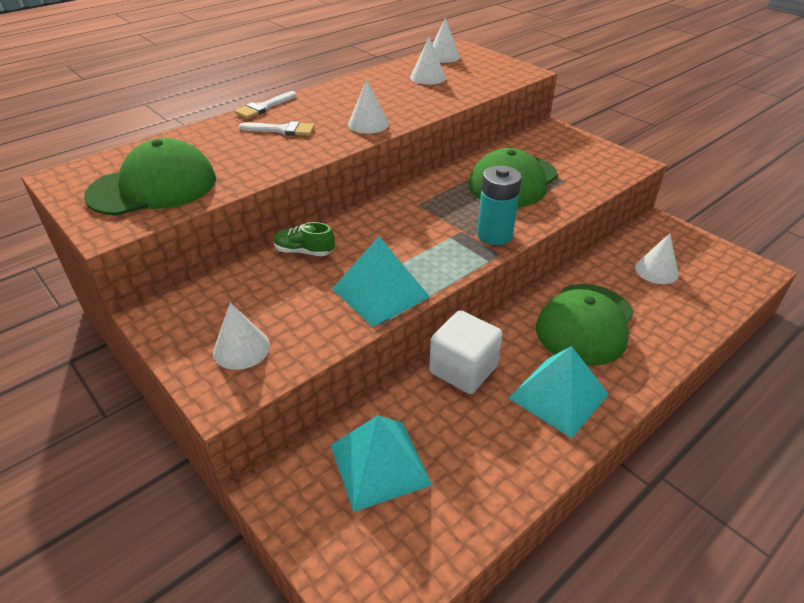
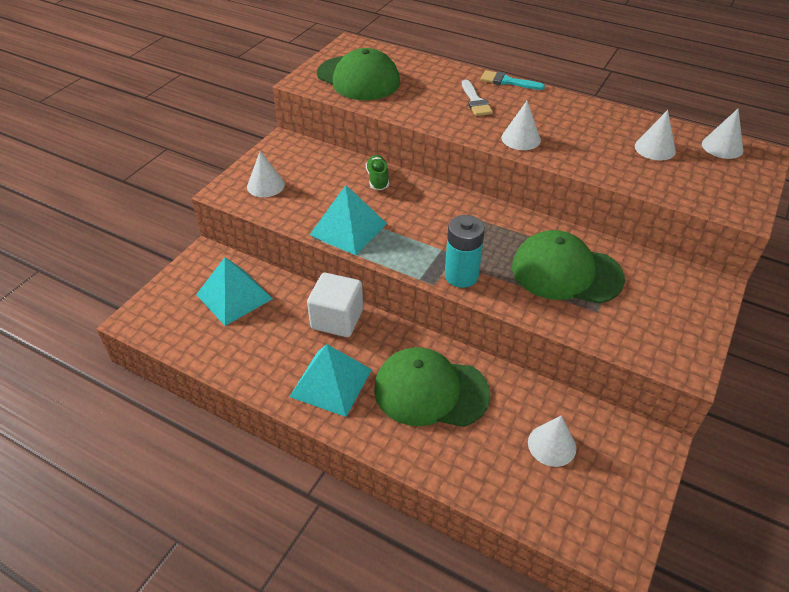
camera: 70 degrees right, 5 degrees up
(264, 107) = (507, 81): white brush -> turquoise brush

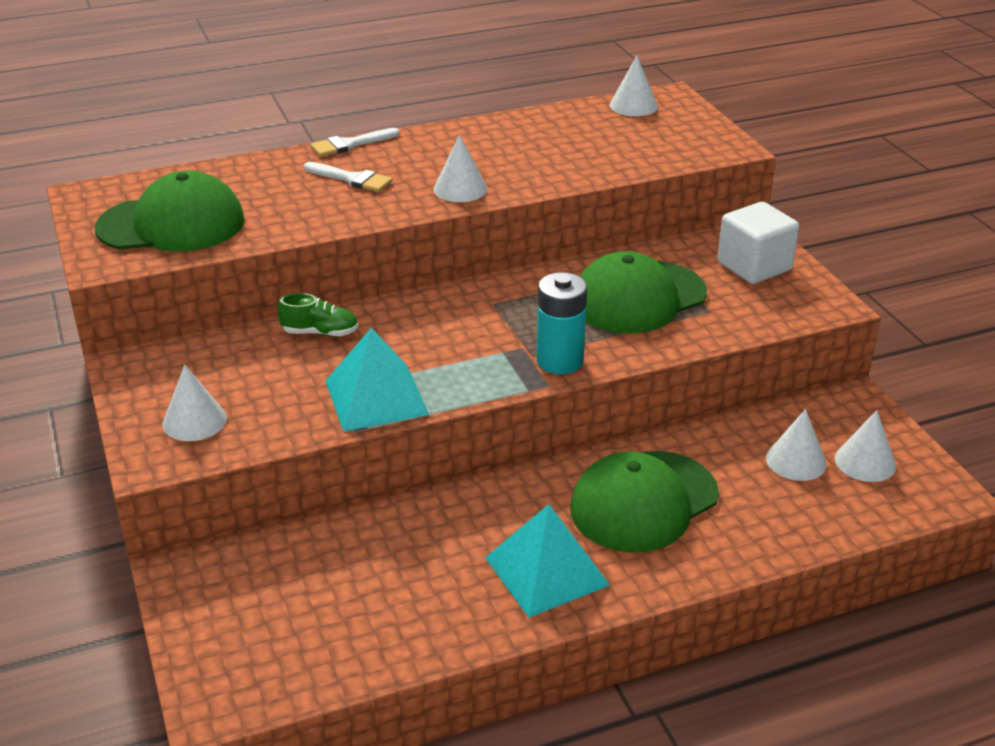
camera: 50 degrees left, 10 degrees down
(234, 296) = (298, 584): turquoise pyramid -> none
(337, 319) = (453, 515): white cube -> white cube (754, 266)
(377, 179) = (320, 333): green shoe -> green shoe turned 150 degrees clockwise
(507, 81) = (349, 144): turquoise brush -> white brush
(655, 148) = (586, 135): white cone -> white cone (865, 462)

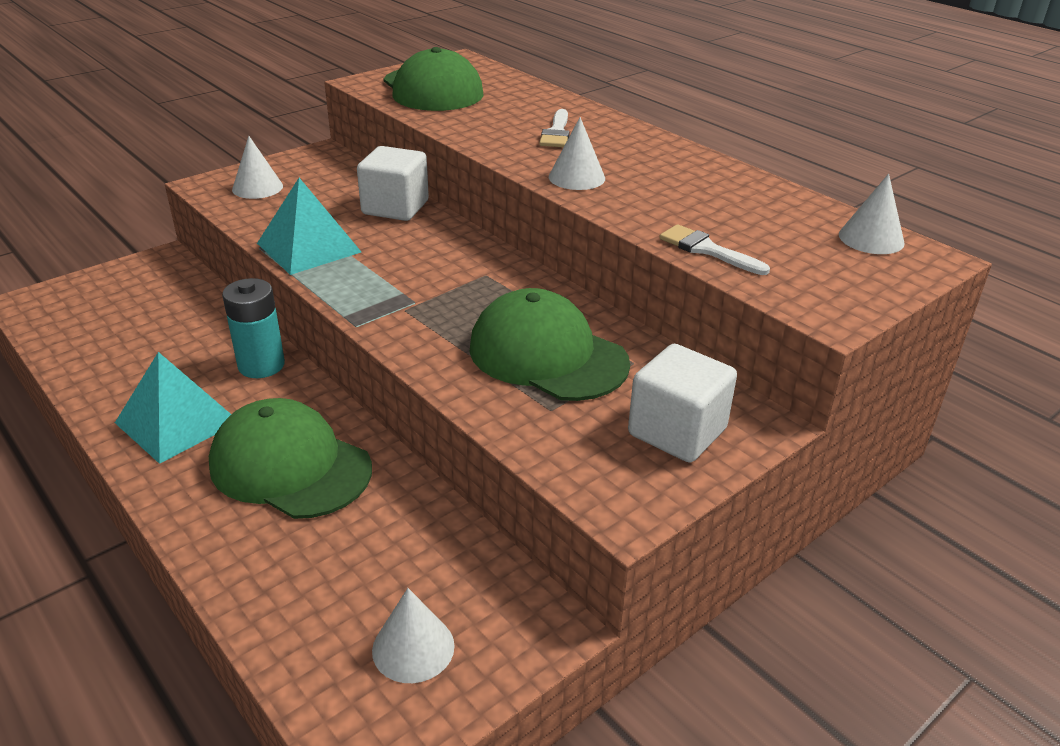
camera: 70 degrees right, 0 degrees up
(320, 333) = (395, 208): green shoe -> white cube
(349, 144) = (621, 121): white brush -> white brush (707, 250)
(560, 361) = (400, 325): turquoise battery -> turquoise battery (261, 365)
(796, 461) = (395, 578): white cone -> none

